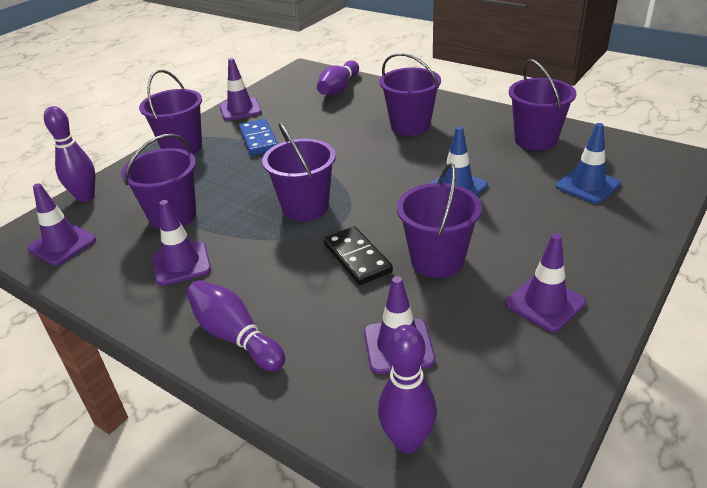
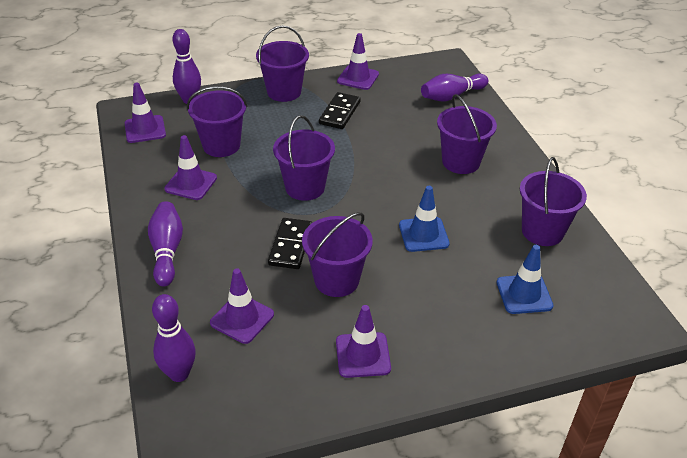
camera: 35 degrees right, 5 degrees up
(259, 139) = (340, 113): blue domino -> black domino

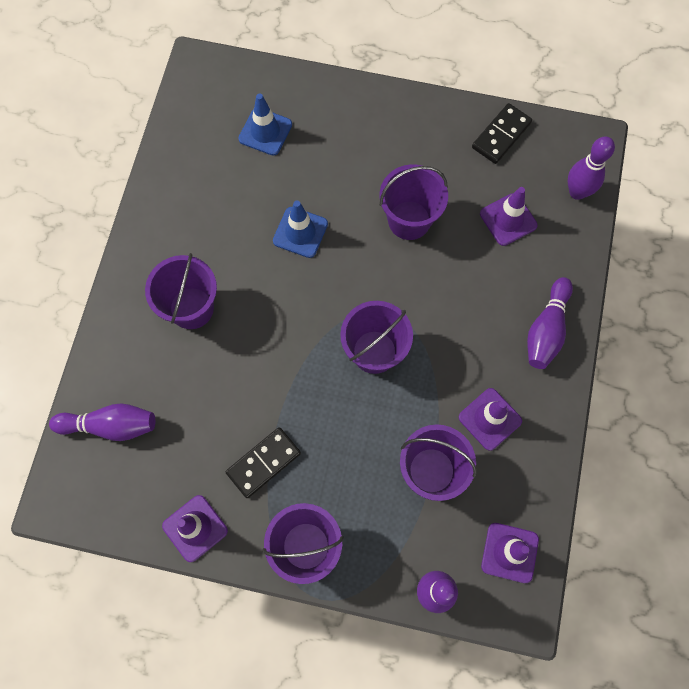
camera: 150 degrees left, 30 degrees up
(291, 245) = (428, 279): black domino -> black domino (501, 135)
(363, 355) = (429, 141): purple traffic cone -> none
(542, 231) = (192, 183): purple bucket -> none

